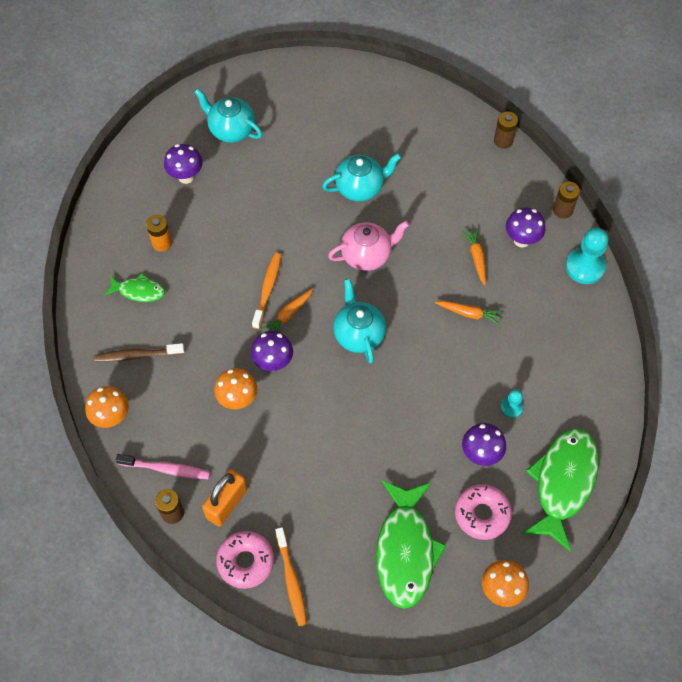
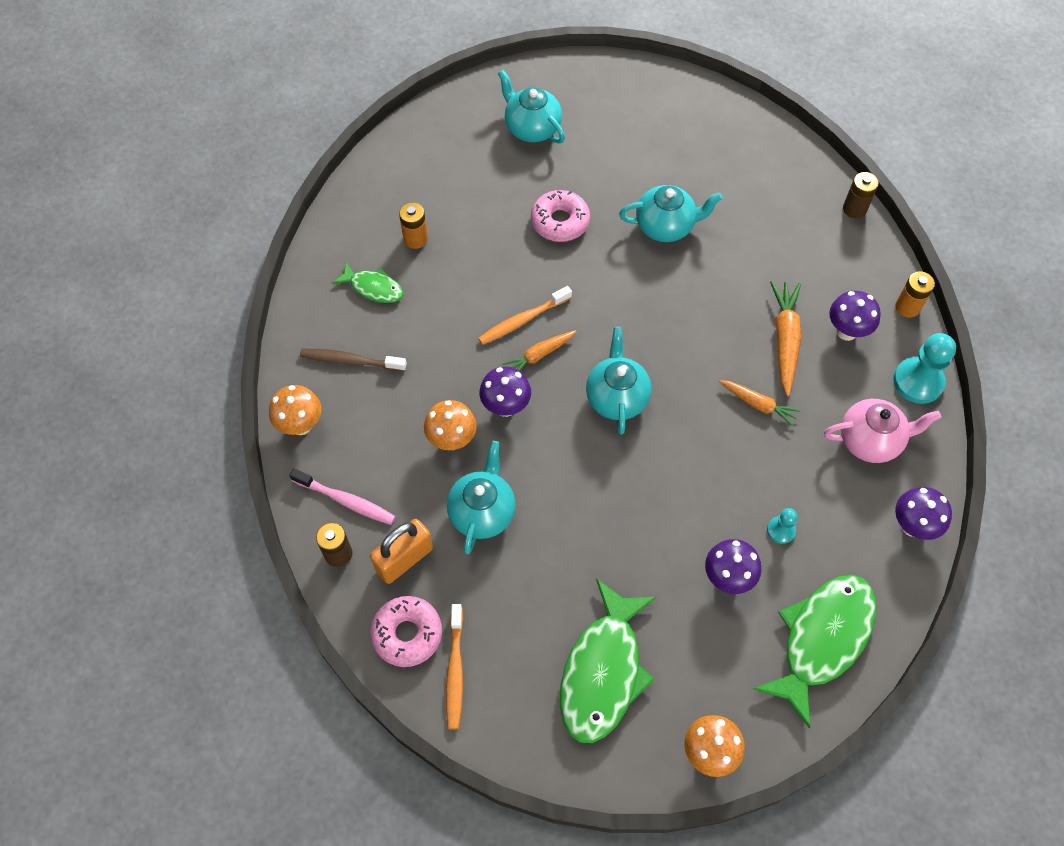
camera: 15 degrees right, 0 degrees up
(186, 177) = (465, 170): purple mushroom -> purple mushroom (912, 526)
(267, 290) = (523, 320): orange toothbrush -> orange toothbrush turned 150 degrees counterclockwise
(278, 451) = (482, 512): none -> turquoise teapot
(367, 255) = (652, 307): pink teapot -> pink teapot (870, 440)
(476, 258) = (784, 340): orange carrot -> orange carrot, size x1.59
(482, 514) = (709, 652): pink donut -> pink donut (560, 222)
(562, 210) = (907, 307): brown battery -> orange battery

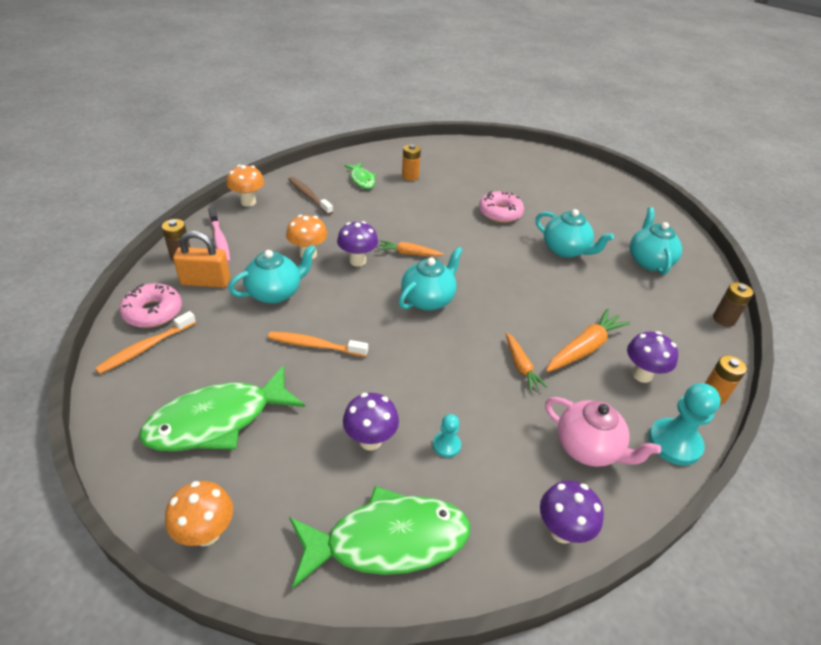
camera: 40 degrees right, 20 degrees down
(523, 320) = (421, 235): orange toothbrush -> orange toothbrush (315, 345)
(532, 128) = (534, 174): turquoise teapot -> turquoise teapot (649, 261)

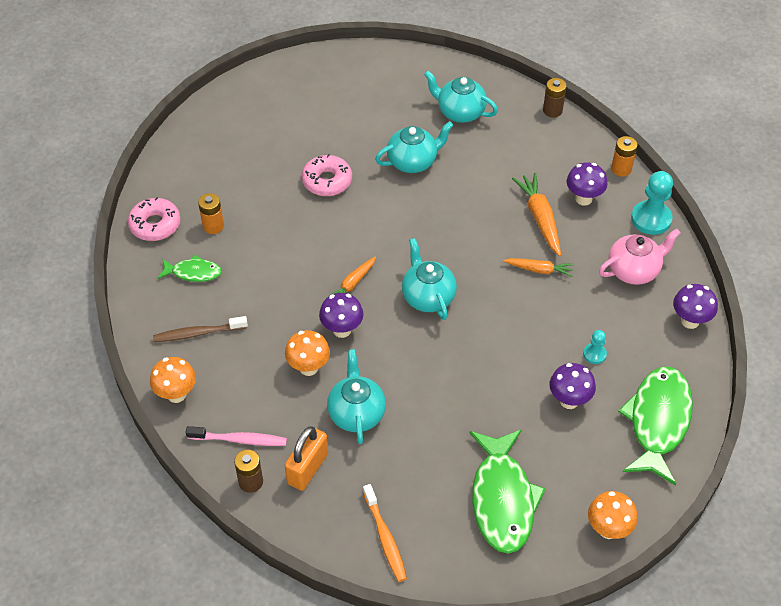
camera: 60 degrees left, 10 degrees up
(153, 312) = (334, 523): pink donut -> pink donut (155, 225)
(315, 345) = (446, 403): orange toothbrush -> none

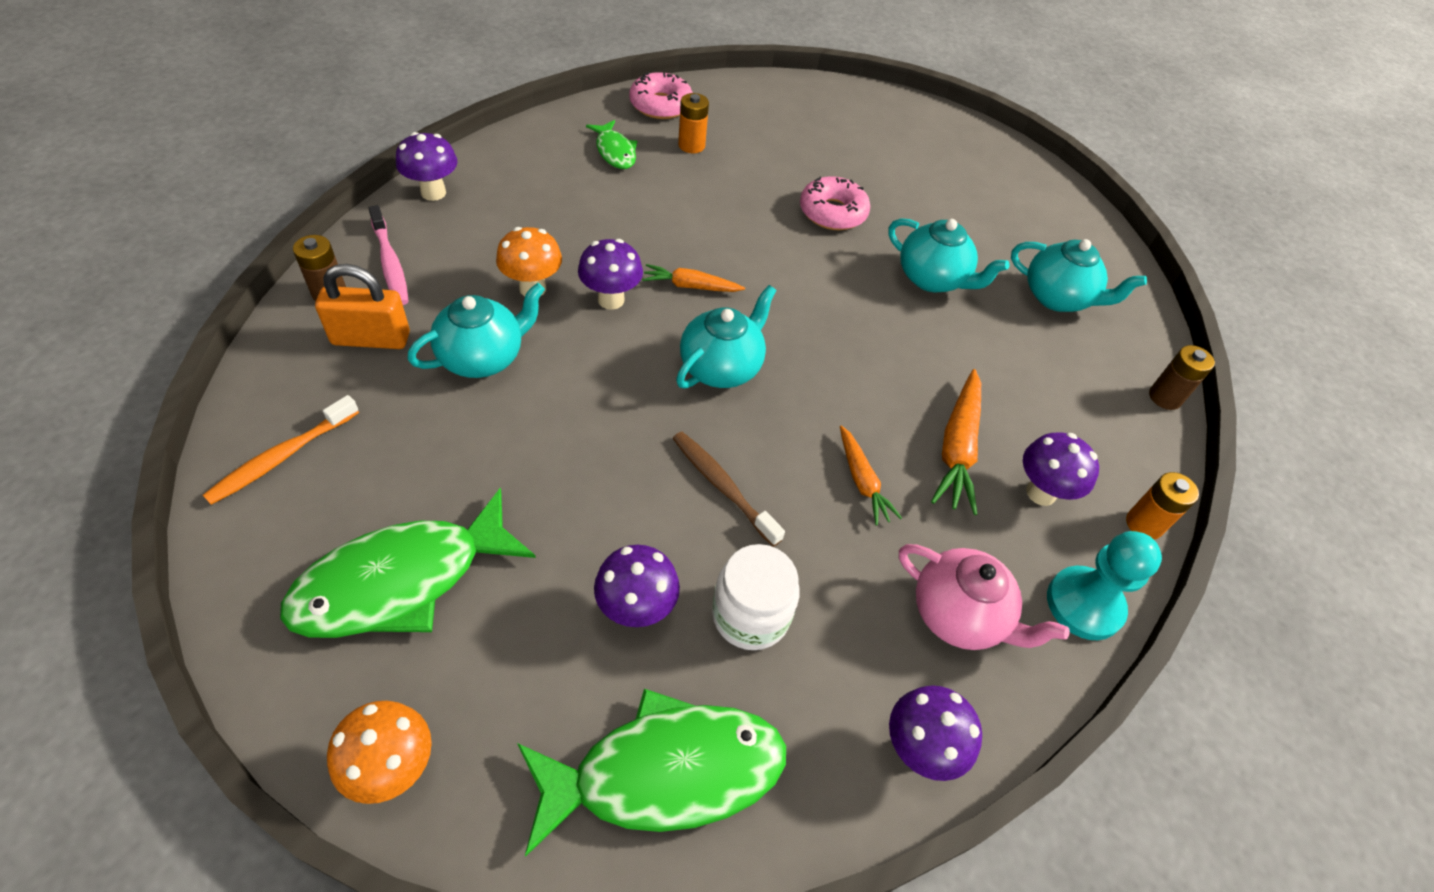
camera: 55 degrees right, 0 degrees up
(176, 394) = (433, 192): orange mushroom -> purple mushroom
(198, 333) = (530, 182): brown toothbrush -> brown toothbrush (723, 487)
(460, 112) = (1058, 298): turquoise teapot -> turquoise teapot turned 120 degrees clockwise
(539, 218) = (957, 449): orange carrot -> orange carrot turned 150 degrees clockwise
(594, 354) = (750, 615): turquoise pawn -> white jar

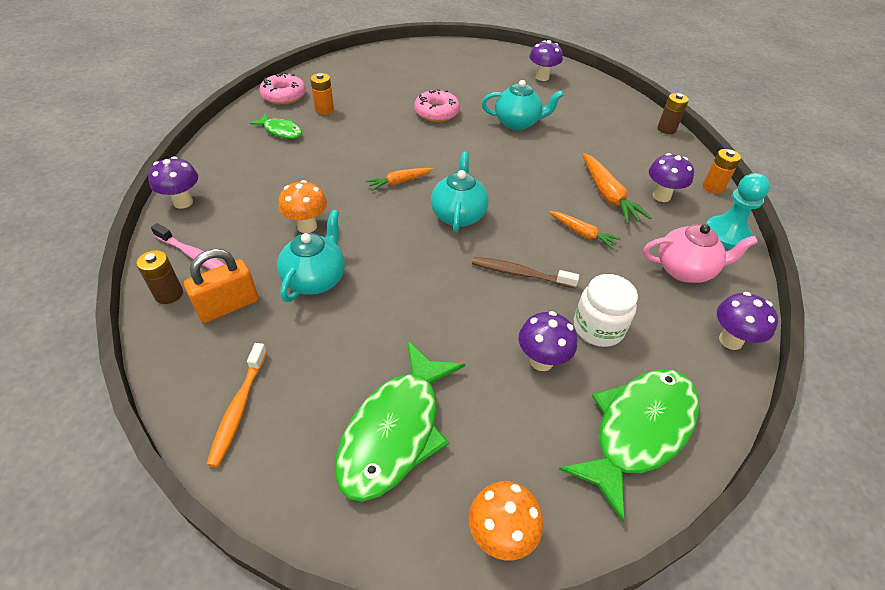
camera: 30 degrees left, 5 degrees down
(611, 300) = (361, 210): purple mushroom -> purple mushroom (542, 77)
(1058, 298) = (581, 106): turquoise teapot -> none

